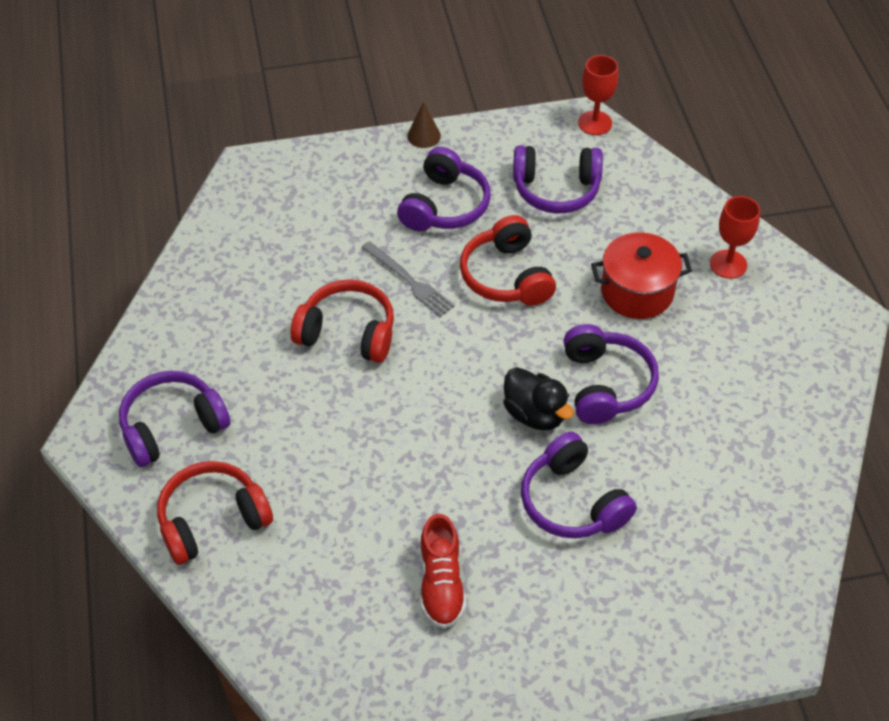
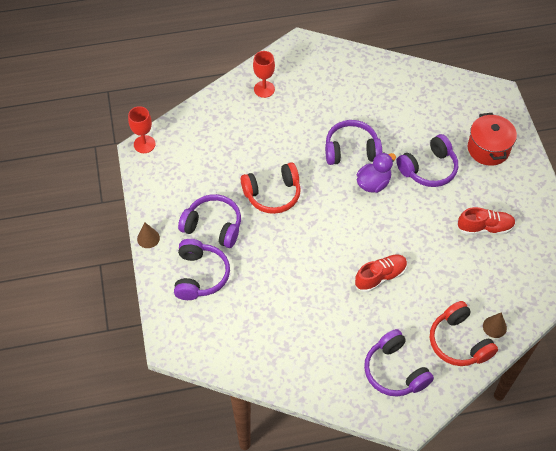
camera: 90 degrees left, 5 degrees up
(235, 578) = (494, 327): none -> brown cone
(344, 415) = (380, 277): none -> red shoe
(347, 333) = (318, 277): red headphones -> none
(409, 281) = (276, 245): grey fork -> none
(535, 414) = (373, 183): black duck -> purple duck
(556, 189) = (201, 167): purple headphones -> purple headphones (200, 275)
(637, 292) = (284, 132): red pot -> red pot (488, 149)

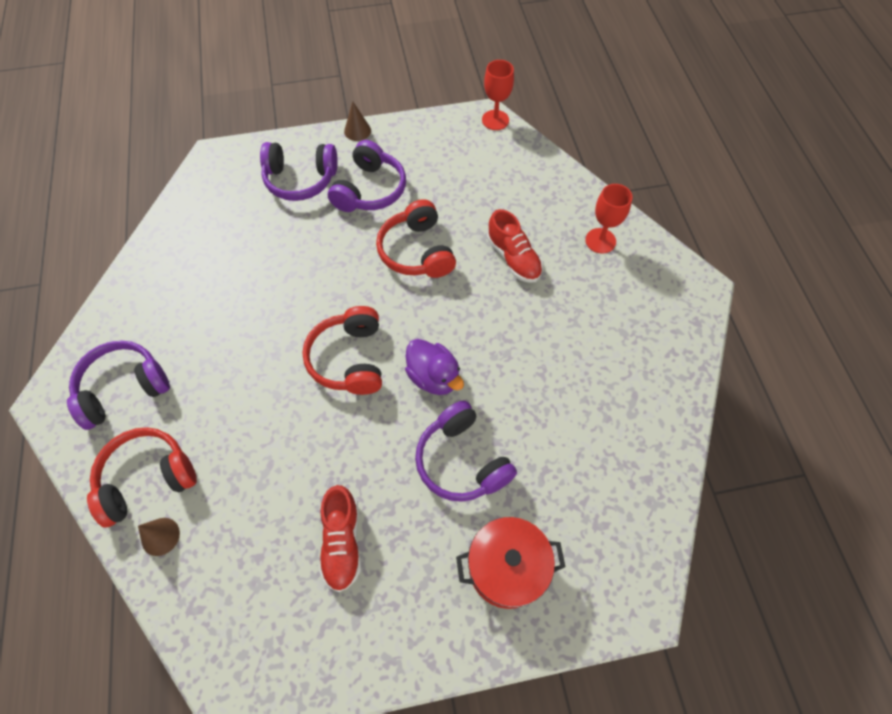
camera: 90 degrees right, 5 degrees up
(351, 150) = (495, 349): purple headphones -> none
(363, 231) = (349, 359): none -> red headphones
(380, 277) = (271, 378): red shoe -> red shoe (513, 258)

